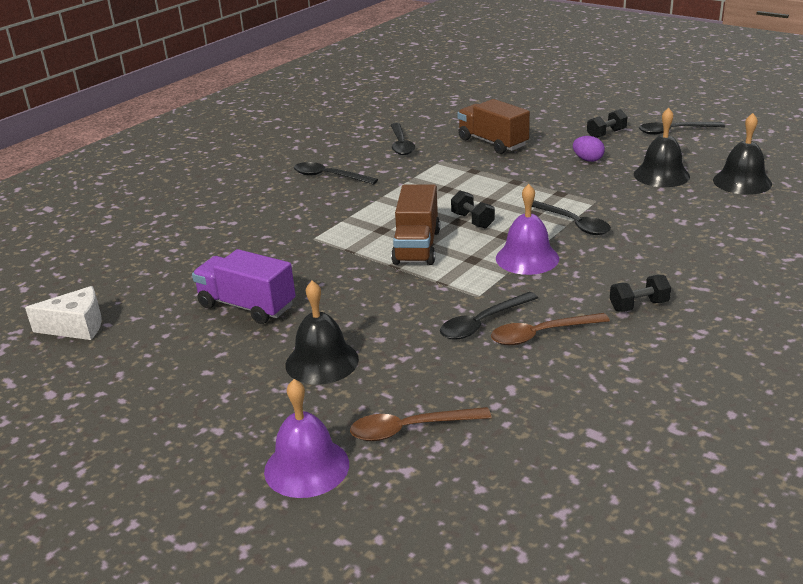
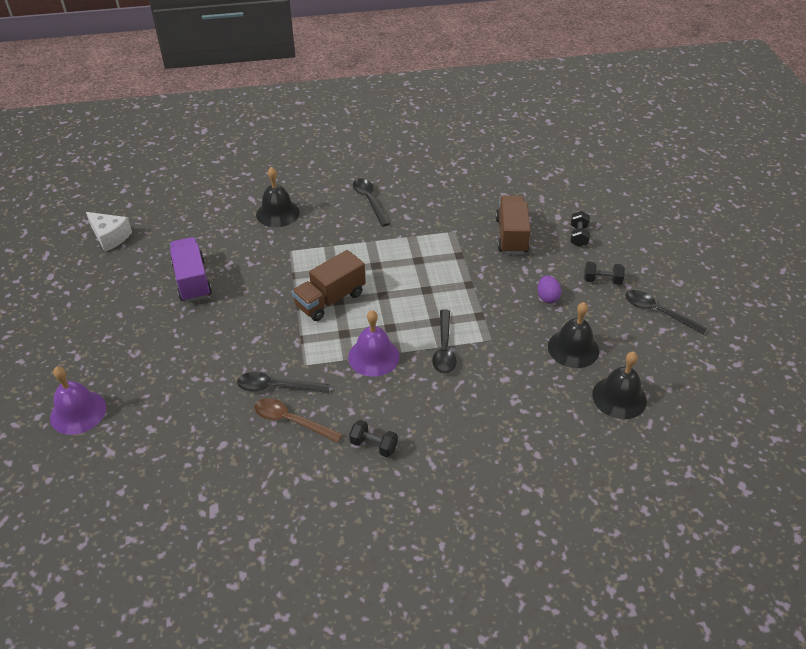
camera: 40 degrees right, 15 degrees up
(322, 362) = (171, 349): black bell -> black bell (277, 213)
(401, 145) = (452, 198): black spoon -> none
(410, 429) = (145, 428): brown spoon -> none
(472, 221) = (391, 301): black dumbbell -> black dumbbell (578, 236)

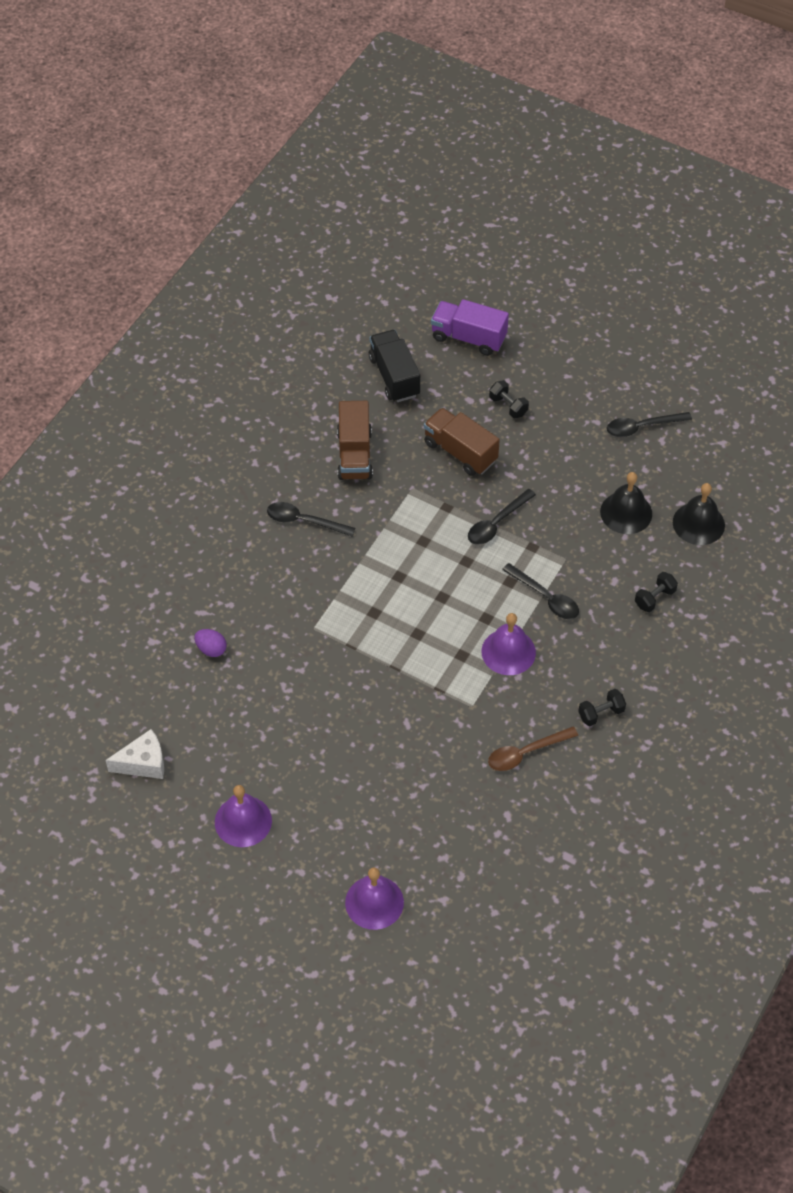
camera: 50 degrees left, 10 degrees up
(99, 305) = (243, 821): none -> purple bell
(192, 280) = (280, 729): purple truck -> purple truck (468, 337)
(276, 387) = (479, 741): black spoon -> black spoon (496, 523)
(277, 213) = (247, 604): black bell -> none
(330, 299) = (410, 638): brown truck -> brown truck (354, 454)
(528, 176) = (394, 376): none -> black truck
(547, 297) = (556, 485): purple egg -> purple egg (211, 649)
(602, 280) = (574, 433): black dumbbell -> black dumbbell (654, 598)

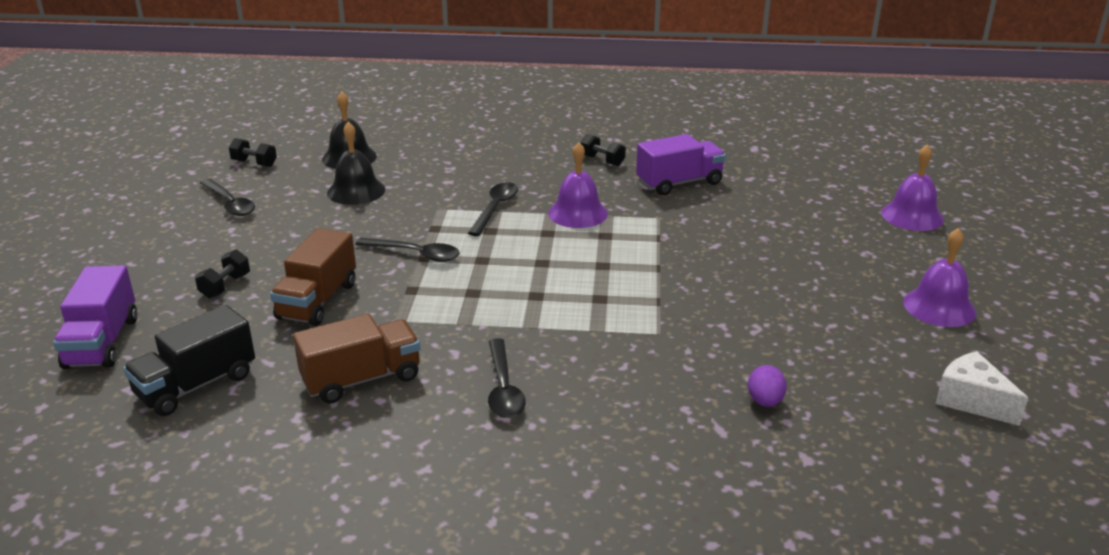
camera: 115 degrees left, 25 degrees down
(525, 753) = (679, 183): brown spoon -> purple truck
(654, 598) = (454, 161): black dumbbell -> black dumbbell (254, 163)

